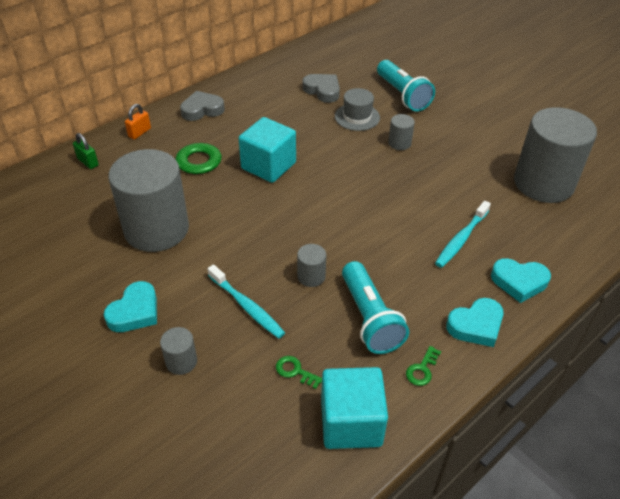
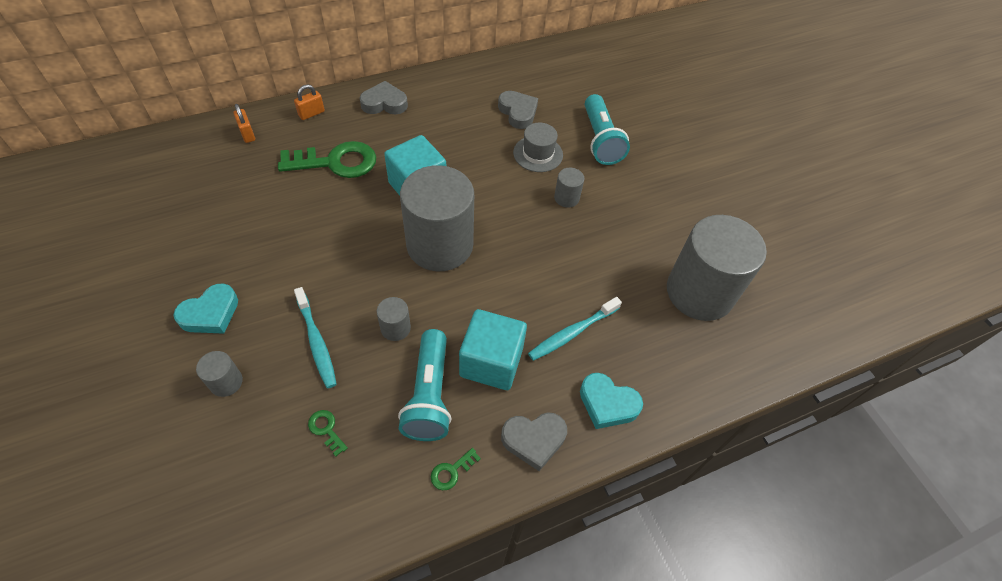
camera: 15 degrees right, 10 degrees up
(88, 162) = (247, 134): green padlock -> orange padlock
(156, 229) = (274, 228): grey cylinder -> grey cylinder (440, 245)
(351, 422) = (351, 506): turquoise cube -> turquoise cube (491, 362)
(476, 325) = (534, 440): turquoise heart -> grey heart

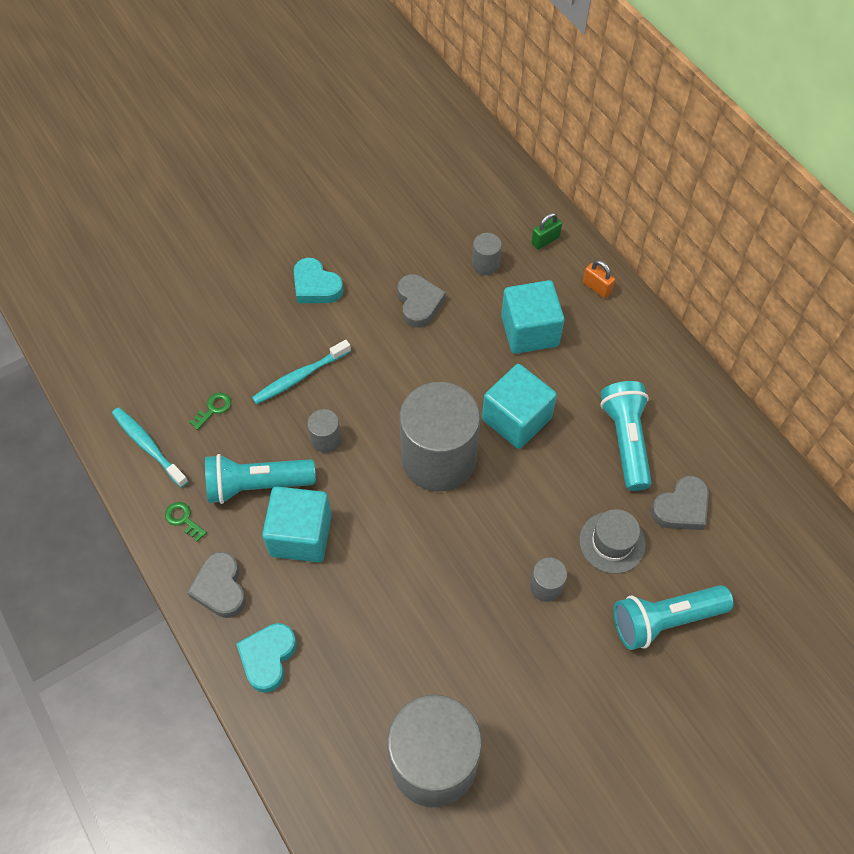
camera: 85 degrees right, 5 degrees up
(226, 382) = (249, 321): grey cylinder -> grey cylinder (485, 264)
(247, 134) = (545, 240): orange padlock -> green padlock
(336, 162) = (529, 331): green key -> turquoise cube
(384, 103) = (641, 354): grey heart -> grey heart (419, 303)
(456, 128) = (626, 441): none -> turquoise flashlight
(572, 333) = (349, 613): turquoise toothbrush -> turquoise toothbrush (148, 446)

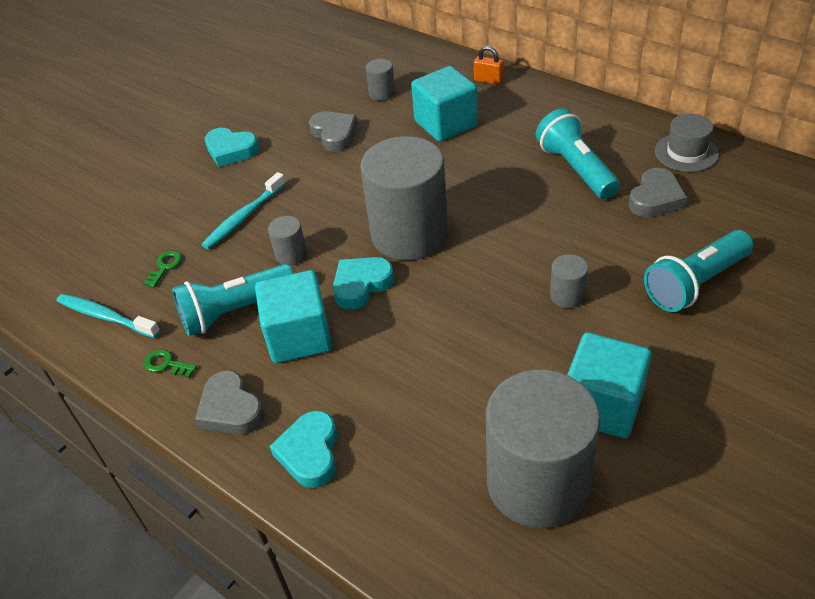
camera: 15 degrees left, 15 degrees down
(373, 500) = (361, 285): none -> turquoise heart
(516, 419) = (467, 184): turquoise cube -> turquoise cube (602, 405)
(545, 240) = (426, 65): green padlock -> none
(612, 542) = (609, 243): grey hat -> grey hat (686, 152)

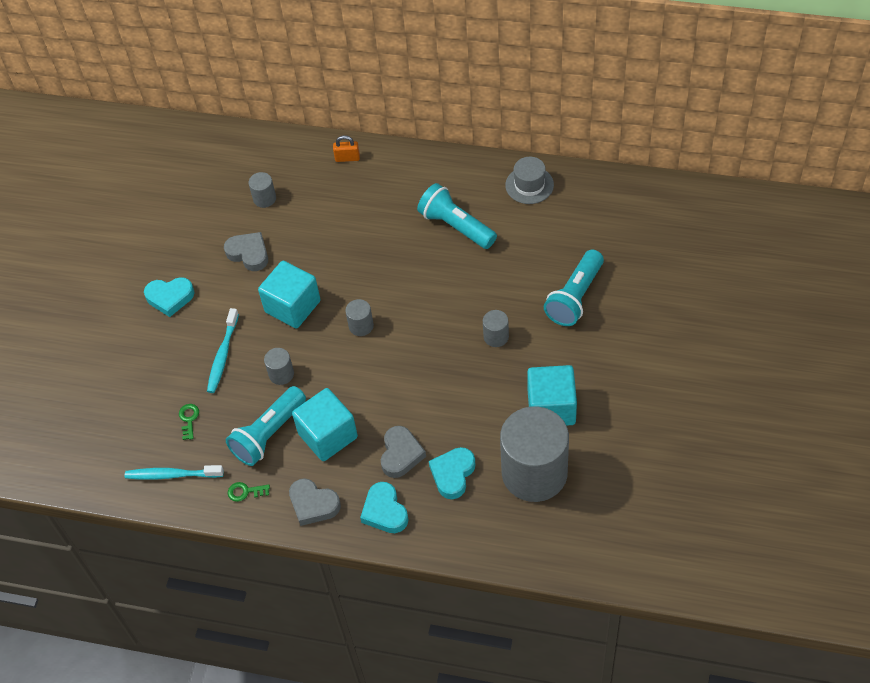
camera: 25 degrees left, 10 degrees up
(361, 285) = (349, 380): turquoise heart -> turquoise heart (453, 474)
(409, 234) = (361, 326): grey cylinder -> grey cylinder, size x0.41
(445, 123) = (335, 214): turquoise cube -> turquoise cube (292, 306)
(655, 198) = (523, 235): grey heart -> grey heart (401, 454)

